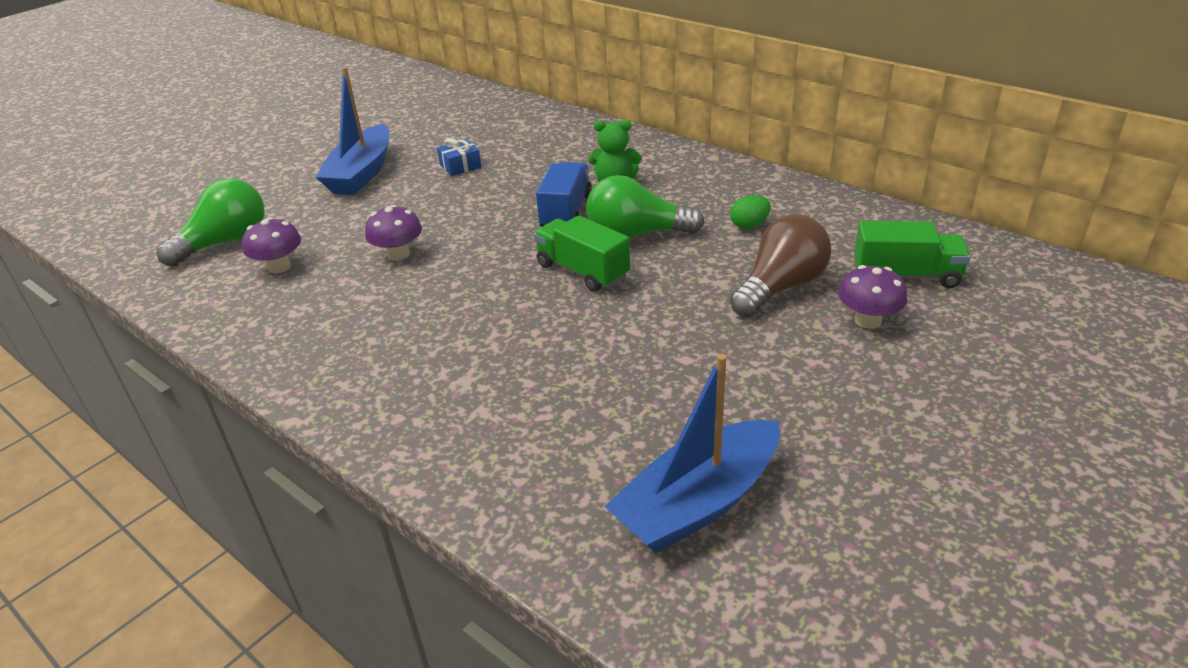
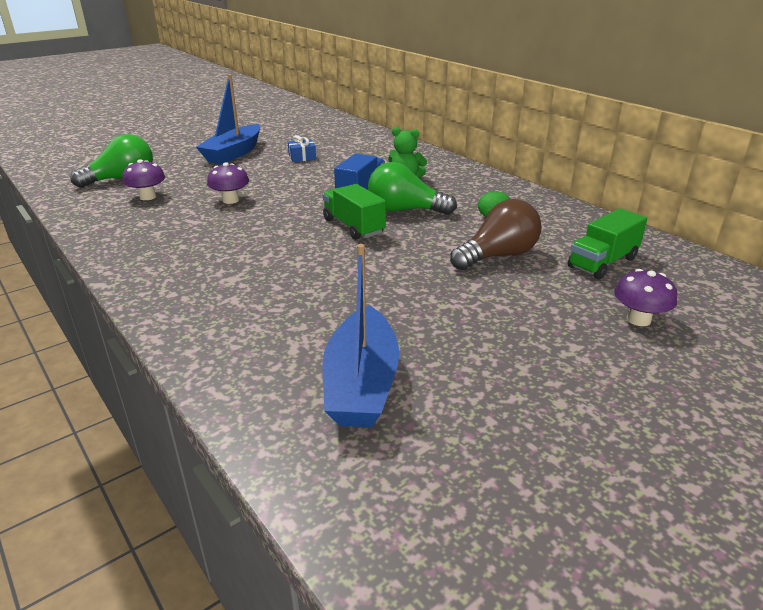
camera: 10 degrees right, 5 degrees down
(698, 502) = (361, 383): blue boat -> blue boat turned 60 degrees counterclockwise
(868, 320) = (557, 286): purple mushroom -> purple mushroom (638, 319)
(906, 276) = (602, 262): green truck -> green truck turned 120 degrees clockwise

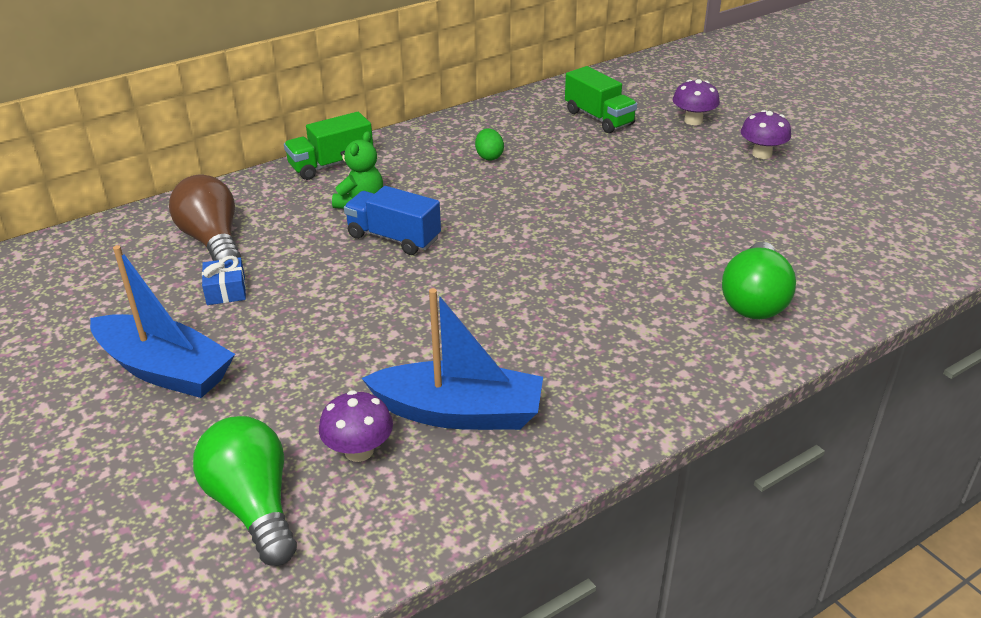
camera: 85 degrees left, 5 degrees up
(230, 200) = (398, 353): purple mushroom -> purple mushroom (762, 154)
(353, 226) = (507, 245): green truck -> green truck (331, 164)
(361, 383) = (813, 246): blue boat -> blue boat (459, 412)
(405, 210) = (464, 208): green light bulb -> green light bulb (754, 300)
(498, 256) = (586, 164): brown light bulb -> brown light bulb (213, 241)

